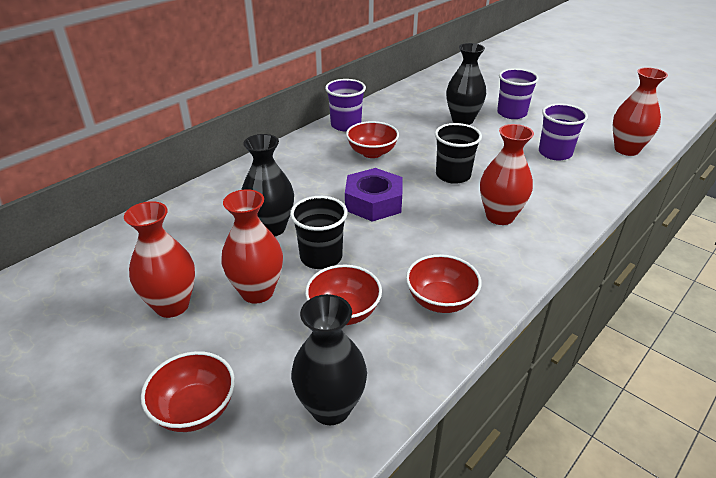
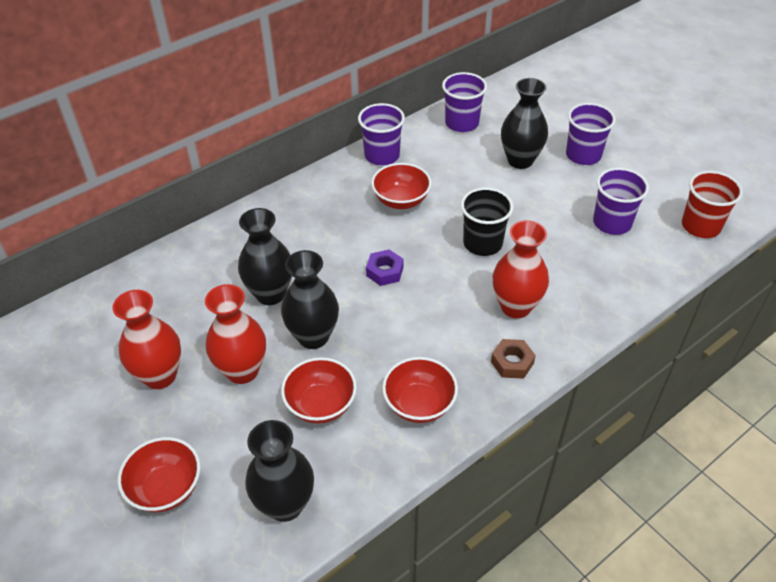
camera: 10 degrees right, 10 degrees up
(321, 257) = (313, 336): black cup -> black vase
(373, 202) = (385, 271): purple nut -> purple nut, size x0.56
(405, 101) = (461, 123): none -> purple cup
(514, 258) = (512, 362): none -> brown nut
(626, 149) = (700, 226): red vase -> red cup

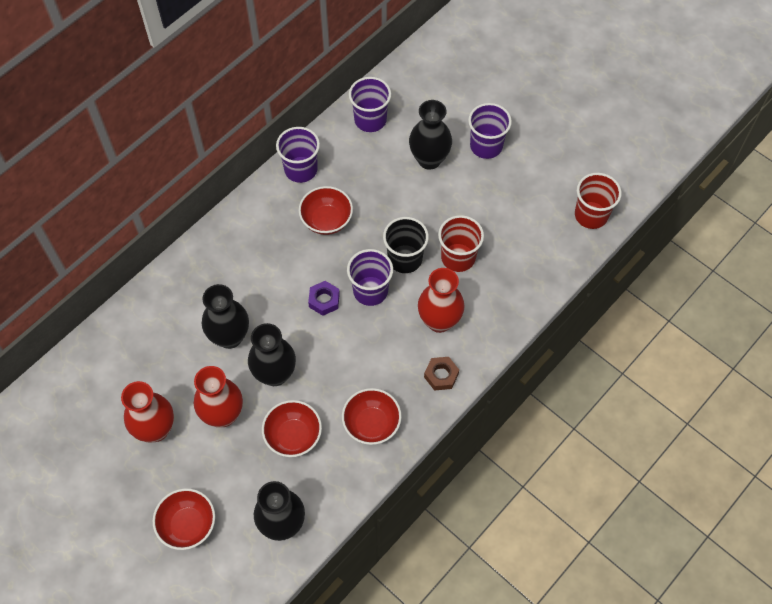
camera: 10 degrees left, 15 degrees up
(544, 248) = (458, 257): none -> red cup
(612, 223) = (515, 221): purple cup -> purple cup (370, 291)

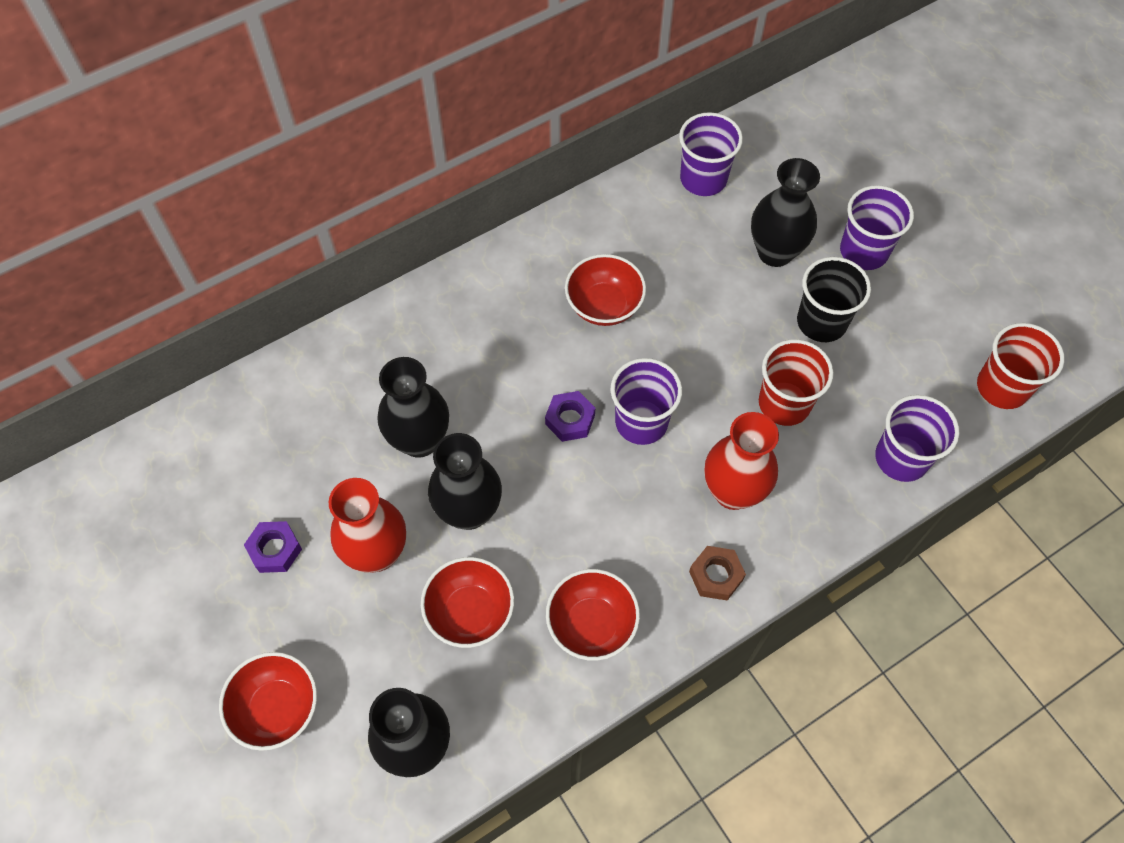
camera: 15 degrees right, 0 degrees up
(156, 429) = (275, 550): red vase -> purple nut
(301, 169) = (586, 226): purple cup -> purple cup (901, 458)
(405, 259) = (704, 387): black cup -> black cup (821, 322)

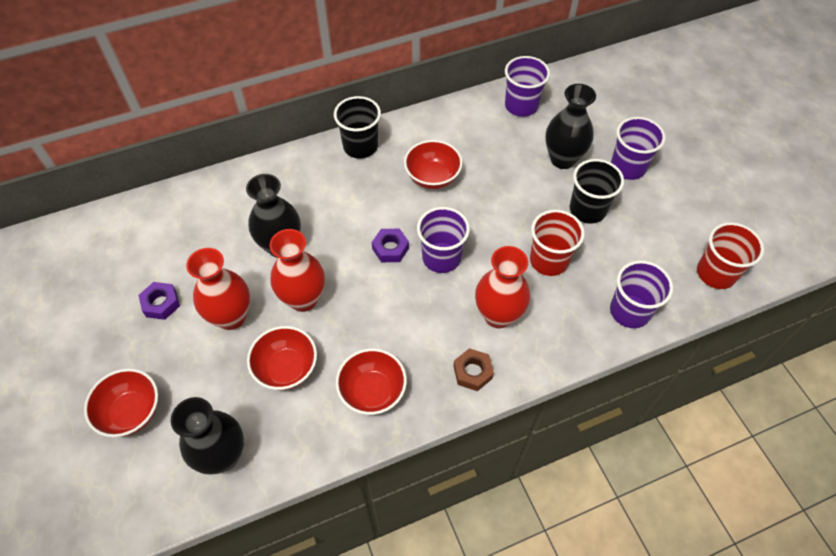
camera: 10 degrees right, 5 degrees down
(469, 511) = (303, 299): black vase -> red vase
(494, 274) = (360, 146): none -> black cup

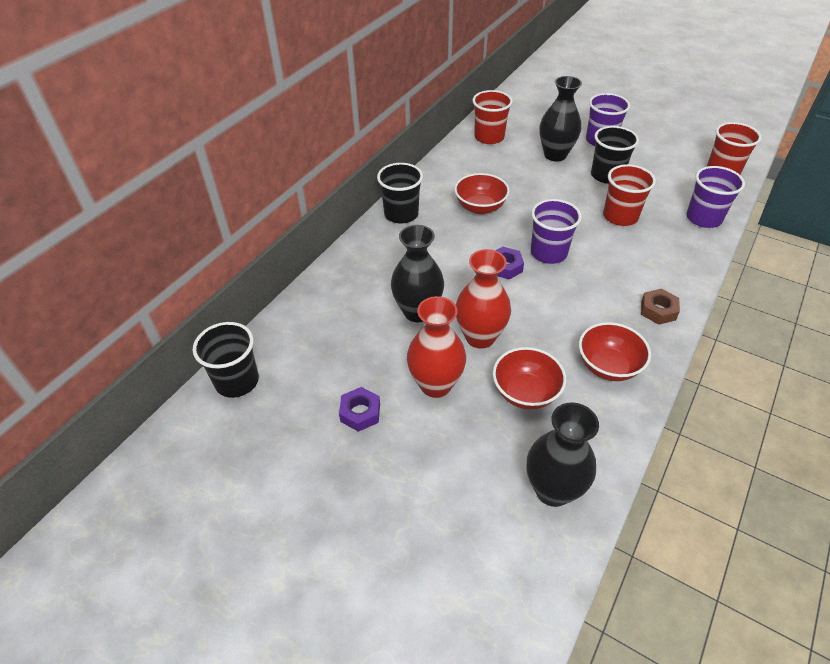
camera: 35 degrees left, 10 degrees down
(110, 224) = (237, 381): none -> black cup
(131, 412) = (433, 514): red bowl -> none
(498, 315) = (630, 266): red vase -> none
(521, 106) = (489, 137): purple cup -> red cup

